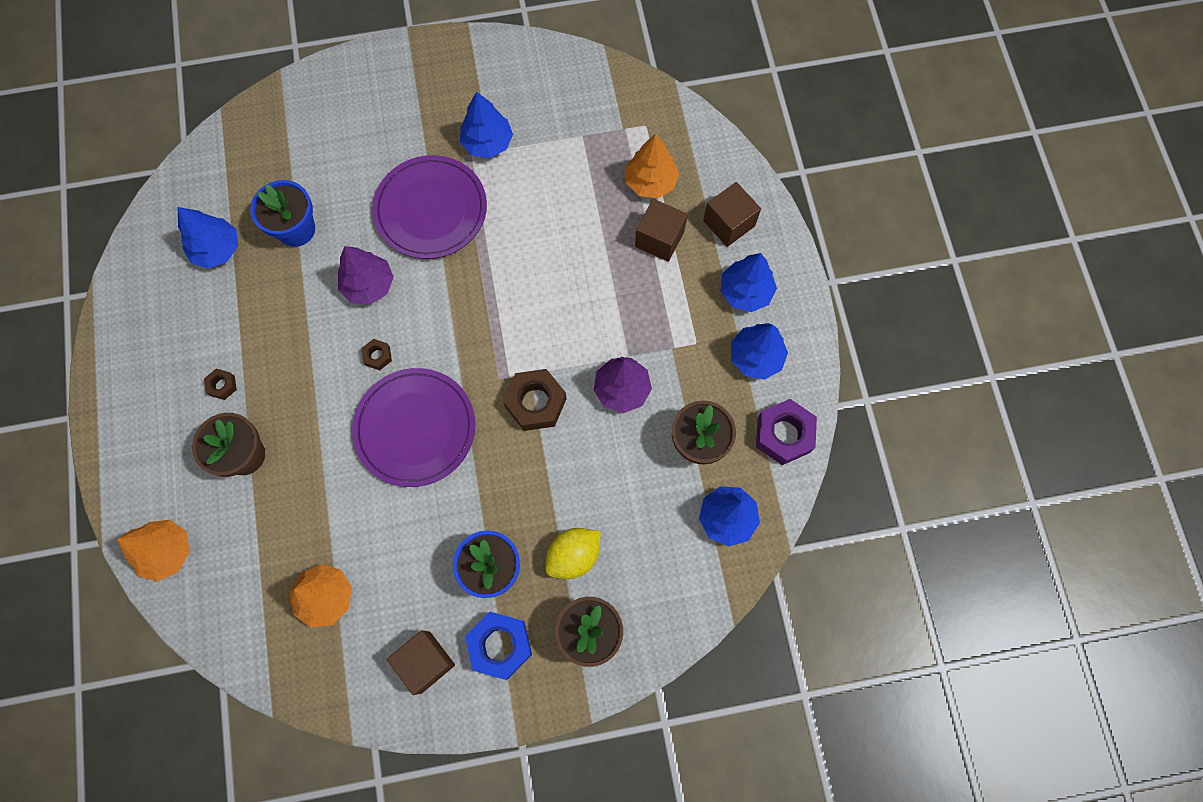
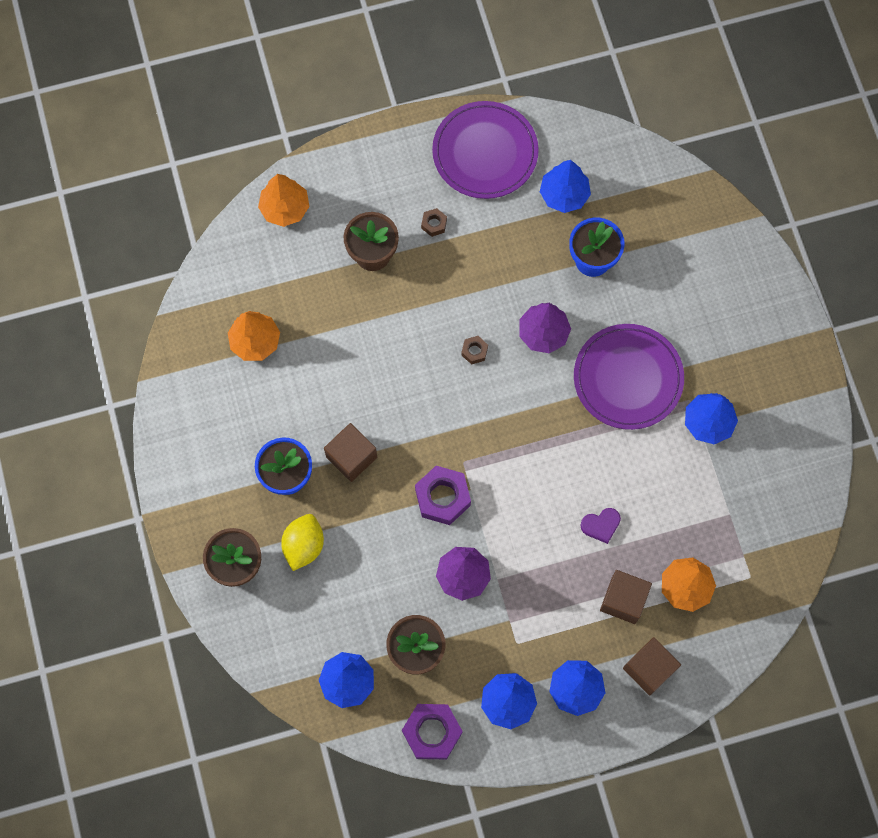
camera: 85 degrees right, 0 degrees up
(415, 428) = (409, 394): purple plate -> purple plate (485, 152)
(425, 662) = (206, 430): brown cube -> brown cube (351, 457)
(500, 645) = (223, 490): blue nut -> none
(535, 403) = (442, 497): brown nut -> purple nut
(573, 555) = (304, 545): yellow lemon -> yellow lemon turned 60 degrees clockwise
(582, 251) = (601, 525): none -> purple heart

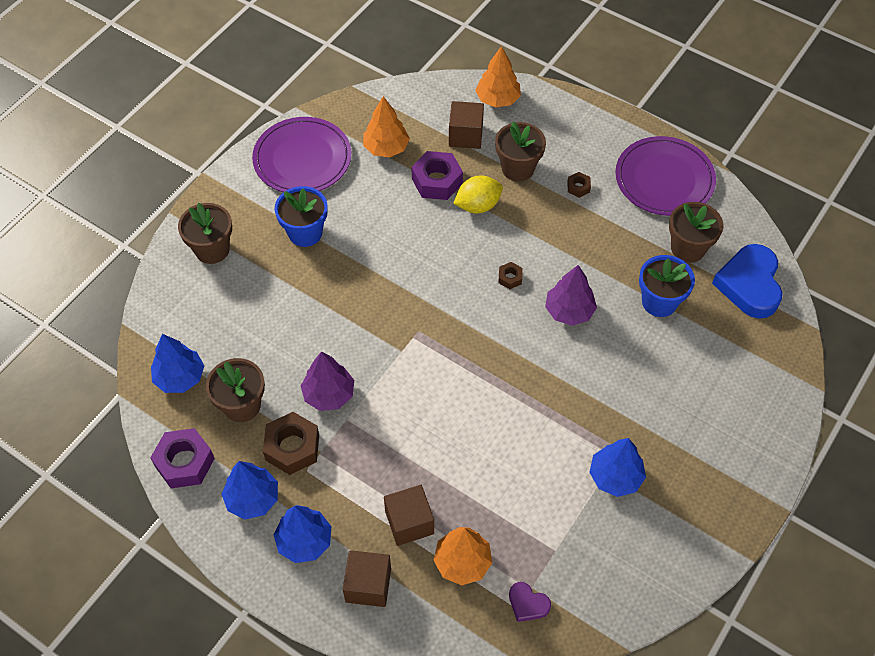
camera: 50 degrees right, 15 degrees down
(304, 545) = (262, 278): yellow lemon -> yellow lemon (478, 205)
(351, 457) = (355, 260): brown cube -> brown cube (465, 135)
(442, 497) = (378, 337): purple nut -> purple nut (437, 181)
(487, 639) = (292, 447): none -> brown nut
(564, 195) = (688, 248): blue tree -> brown flower pot
(601, 525) = (456, 460): purple heart -> purple heart (527, 604)
(628, 378) = (592, 393): purple plate -> purple plate (302, 159)
(634, 181) = (749, 284): none -> blue heart

